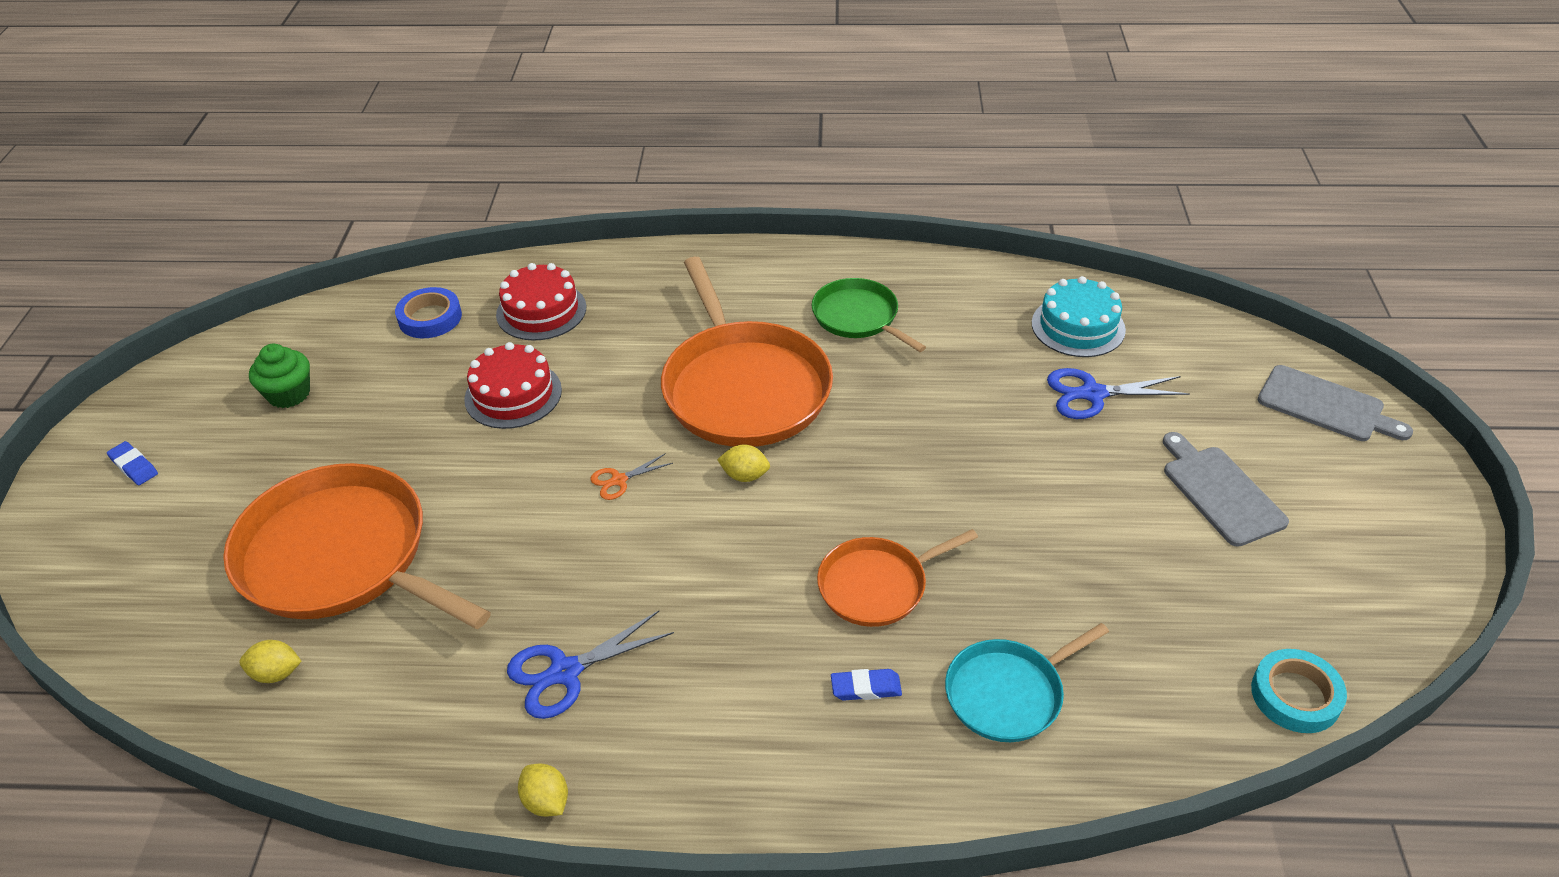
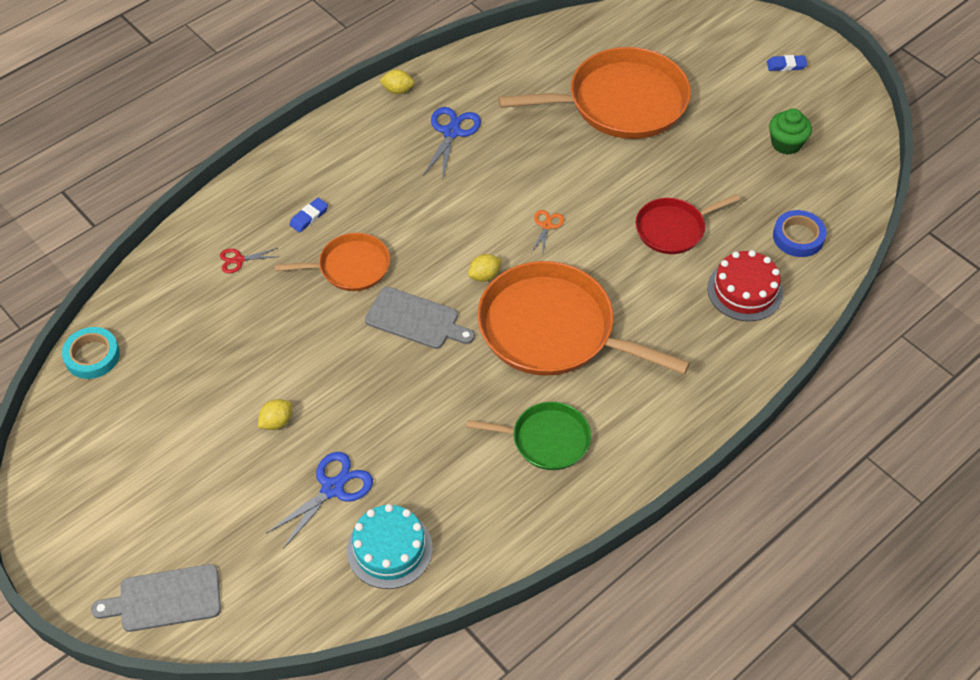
camera: 135 degrees right, 10 degrees up
(276, 673) = (571, 52): yellow lemon -> yellow lemon (276, 422)
(513, 394) = (673, 229): red cake -> red pan
(877, 585) = (350, 267): orange pan -> orange pan turned 60 degrees clockwise
(1008, 693) = (239, 260): turquoise pan -> red scissors
(1220, 492) = (200, 464): grey cutting board -> grey cutting board (416, 319)

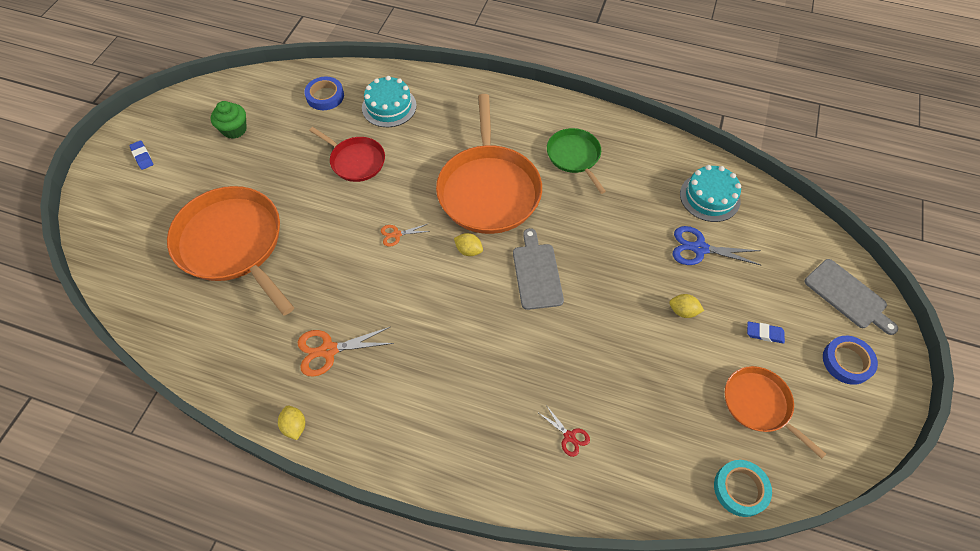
camera: 120 degrees left, 5 degrees up
(108, 535) = (847, 362): none -> blue tape
(309, 217) = (489, 408): blue eraser -> blue eraser (764, 333)
(350, 267) = (519, 344): orange pan -> orange pan (759, 405)
(451, 132) = (329, 350): blue scissors -> orange scissors
(745, 290) = (389, 106): red cake -> turquoise cake

